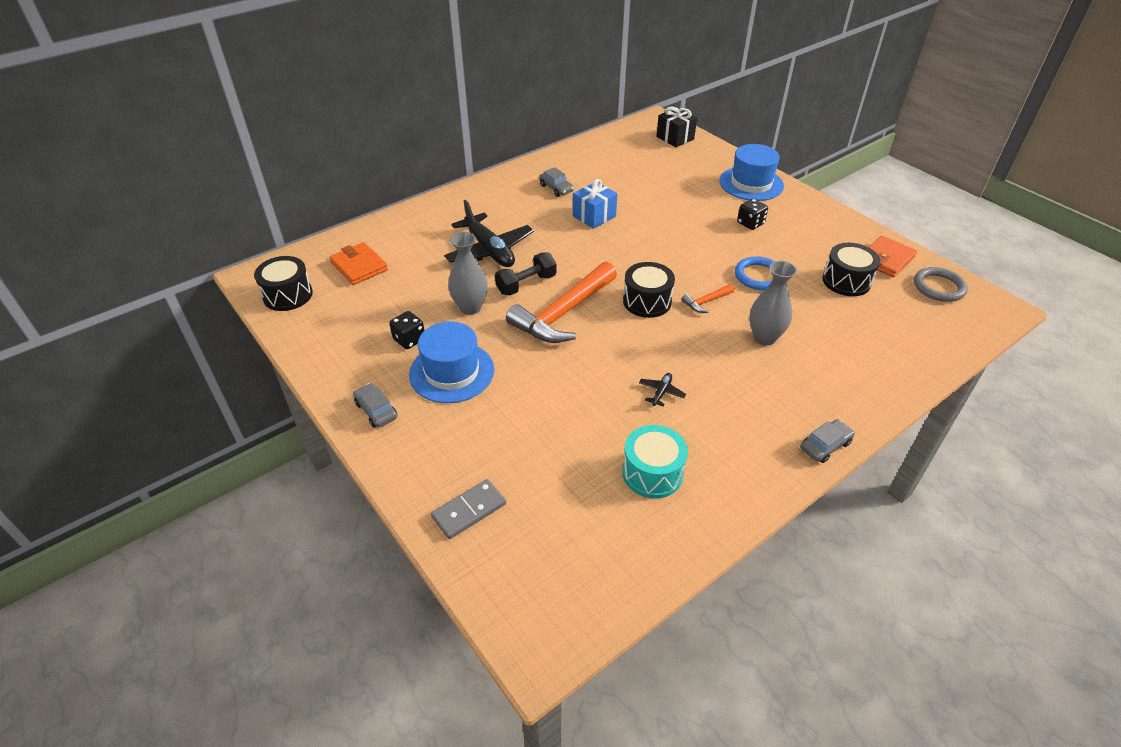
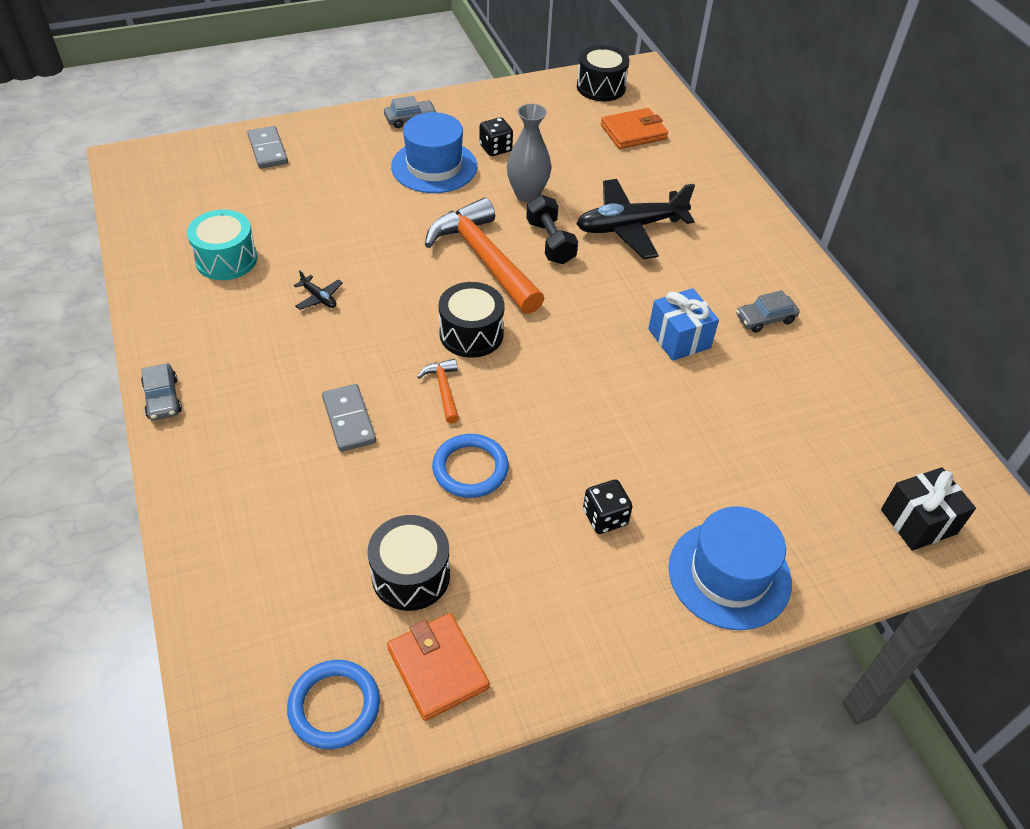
camera: 105 degrees right, 5 degrees up
(764, 338) = (349, 420): grey vase -> grey domino
(938, 287) = (334, 706): grey ring -> blue ring

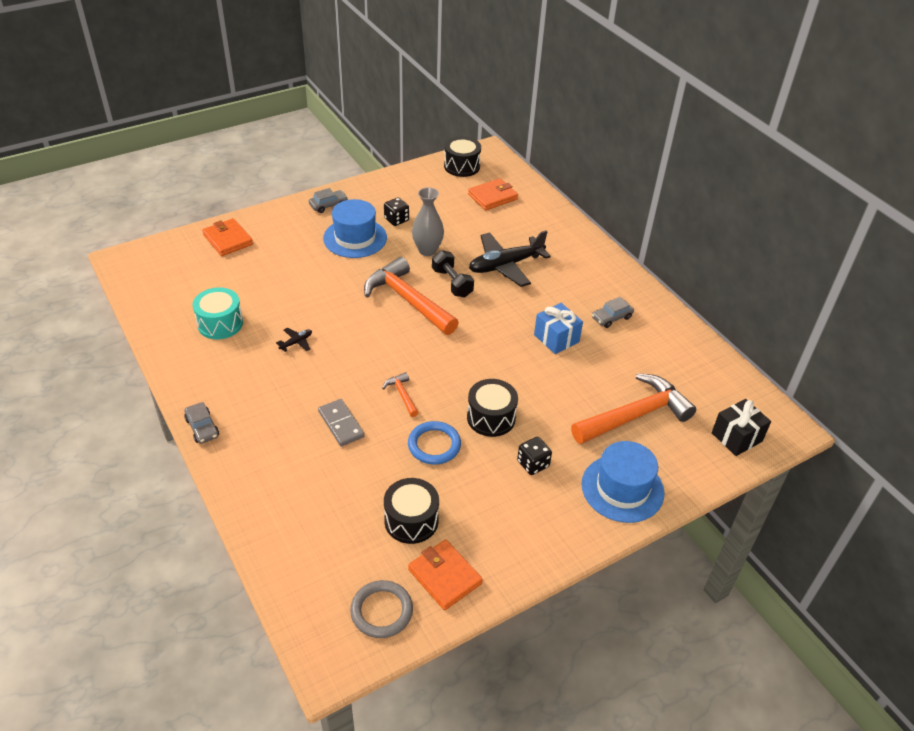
camera: 10 degrees left, 5 degrees down
(267, 150) = (228, 240): grey domino -> orange wallet
(319, 298) = (296, 342): black plane -> black plane turned 75 degrees counterclockwise
(334, 706) = (381, 611): blue ring -> grey ring
(471, 334) = (412, 354): black drum -> black drum (491, 418)
(771, 466) = (635, 415): none -> orange hammer

